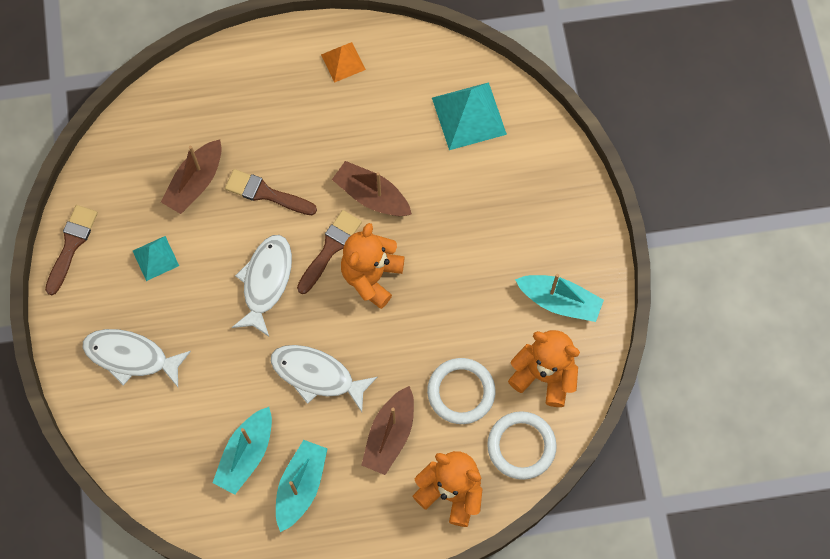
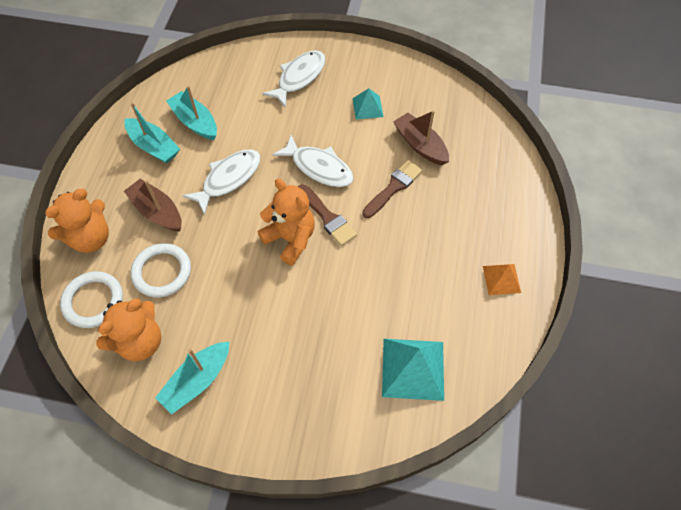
camera: 110 degrees right, 10 degrees down
(71, 245) = (397, 64): brown brush -> none
(372, 196) = (362, 261): brown boat -> none

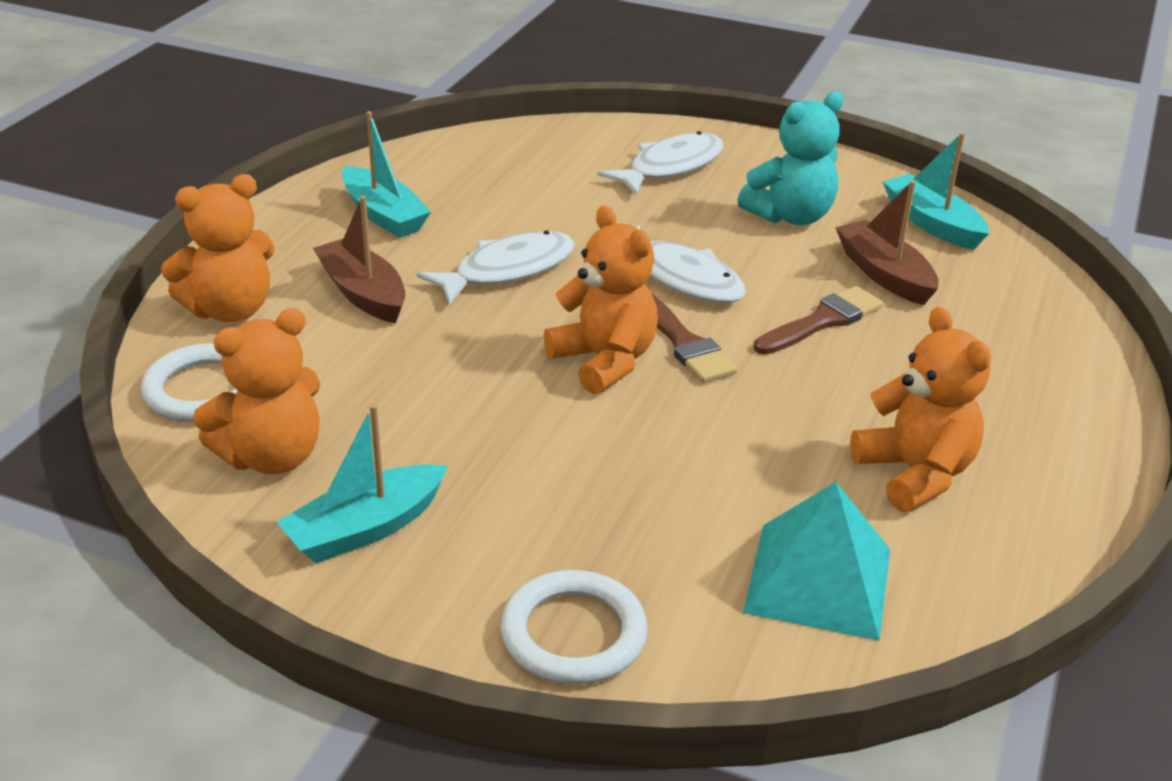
camera: 10 degrees right, 25 degrees down
(162, 272) = (346, 370): white ring -> white ring (573, 634)
(195, 122) = (467, 196): turquoise boat -> turquoise boat (932, 223)
(367, 107) = (790, 216): turquoise pyramid -> turquoise teddy bear
(449, 289) = (915, 474): none -> orange teddy bear
(501, 279) = (1029, 475): orange pyramid -> none

